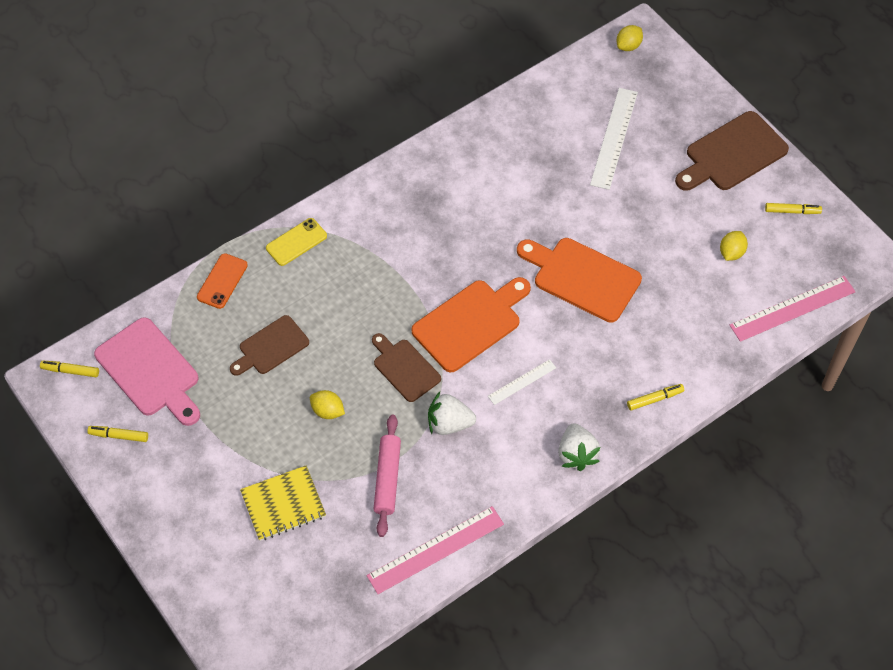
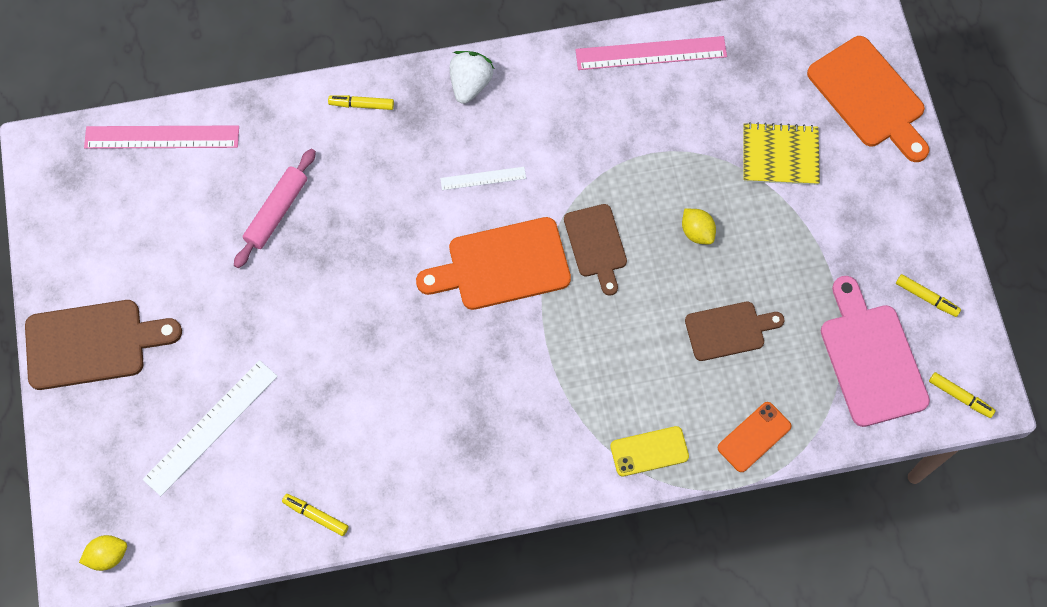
camera: 155 degrees left, 10 degrees up
(387, 478) = (666, 138): pink rolling pin -> pink rolling pin (276, 212)
(449, 423) = (579, 167): white strawberry -> none
(582, 278) = (355, 265): orange cutting board -> orange cutting board (869, 97)
(731, 253) = (179, 224): yellow lemon -> none
(792, 211) = (80, 244): yellow marker -> yellow marker (316, 516)

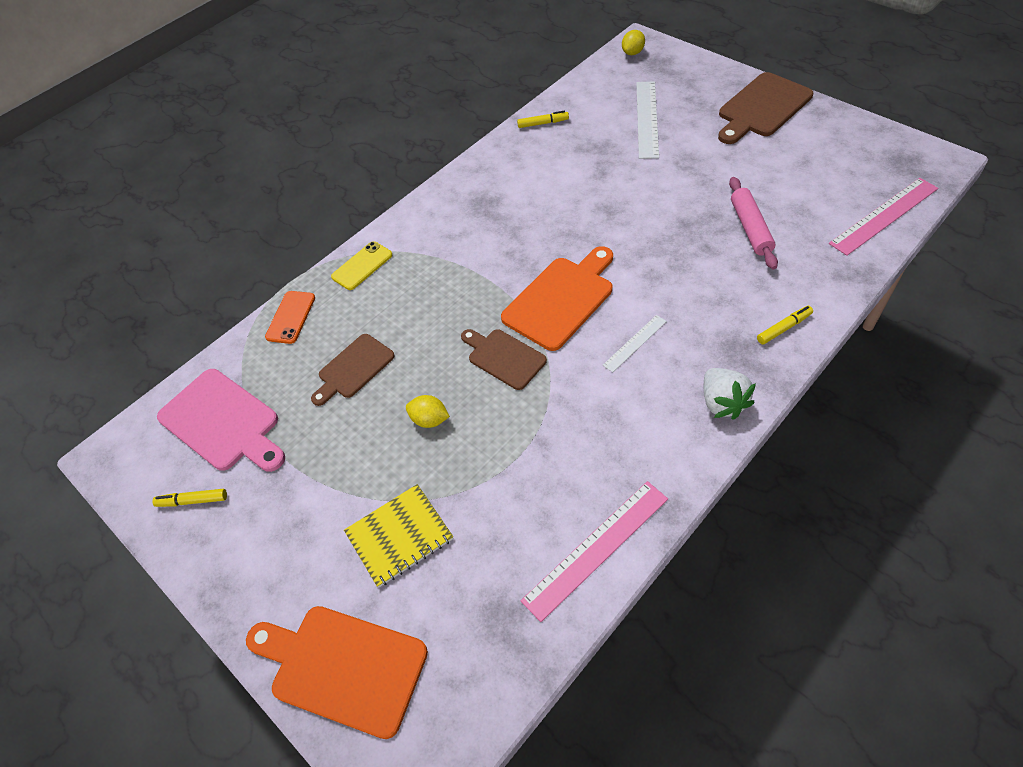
camera: 150 degrees right, 15 degrees down
(960, 397) = (132, 442): yellow marker -> none

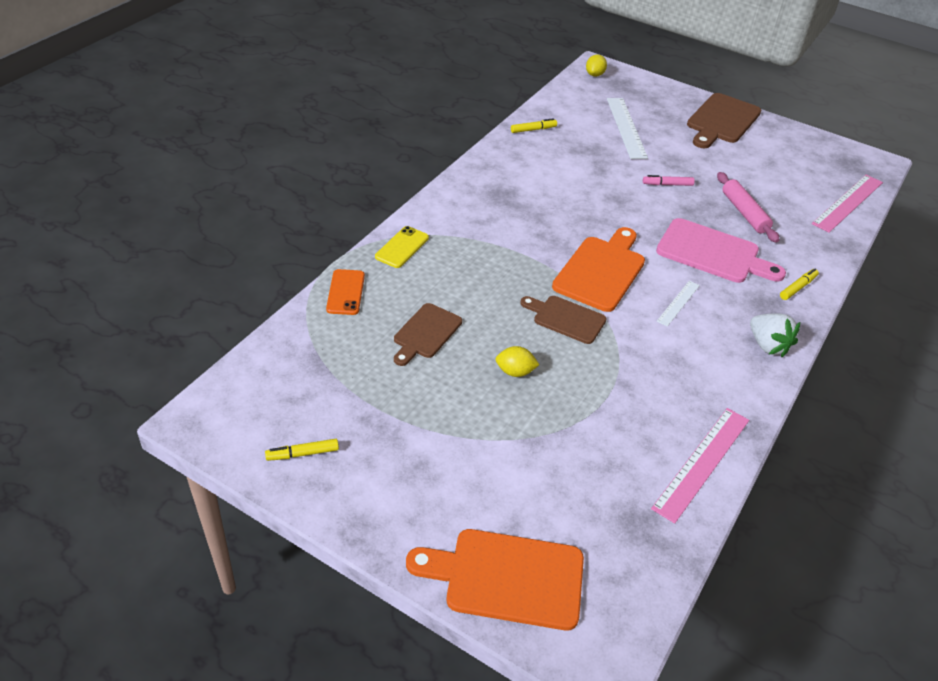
camera: 20 degrees left, 10 degrees down
(223, 422) = (309, 385): pink cutting board -> pink cutting board (713, 253)
(399, 536) = (521, 467): yellow notebook -> none
(671, 191) = (667, 184): none -> pink marker

